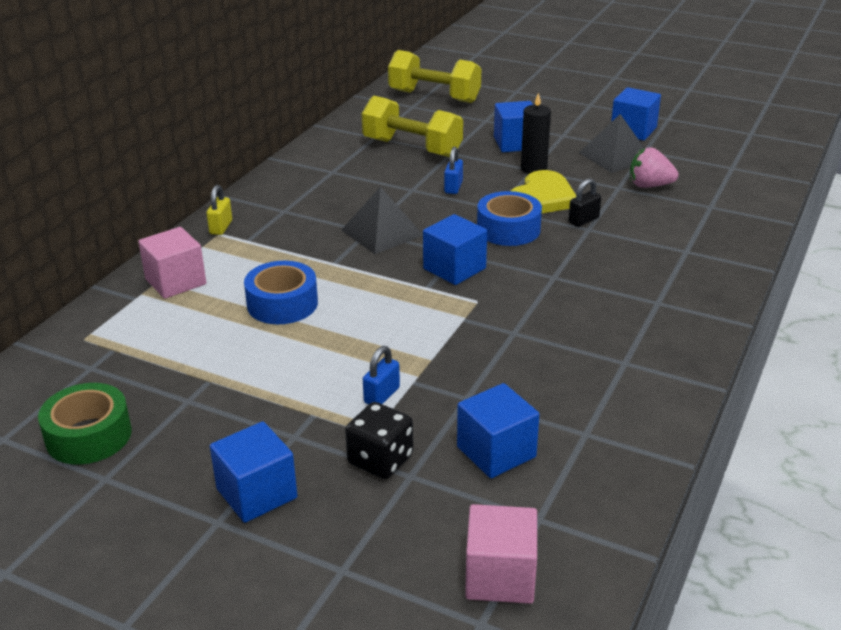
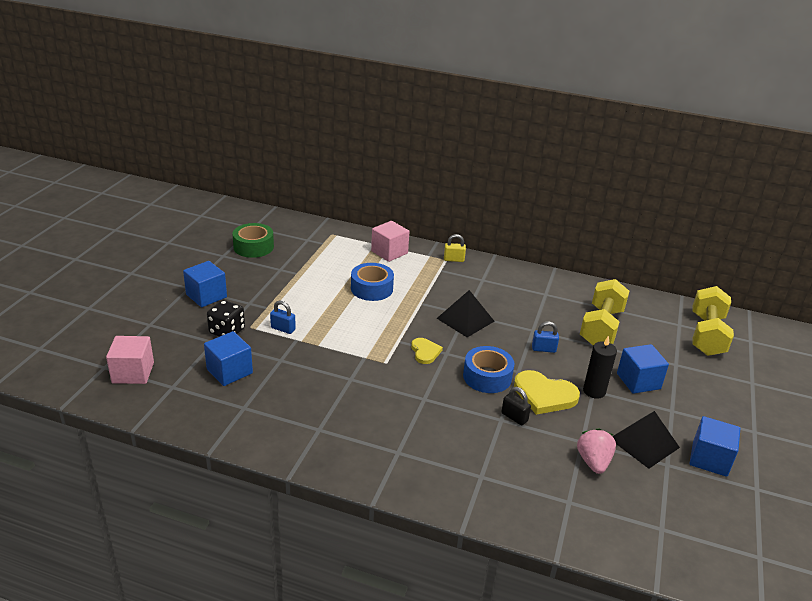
camera: 80 degrees right, 0 degrees up
(454, 268) = (425, 352): blue cube -> yellow heart

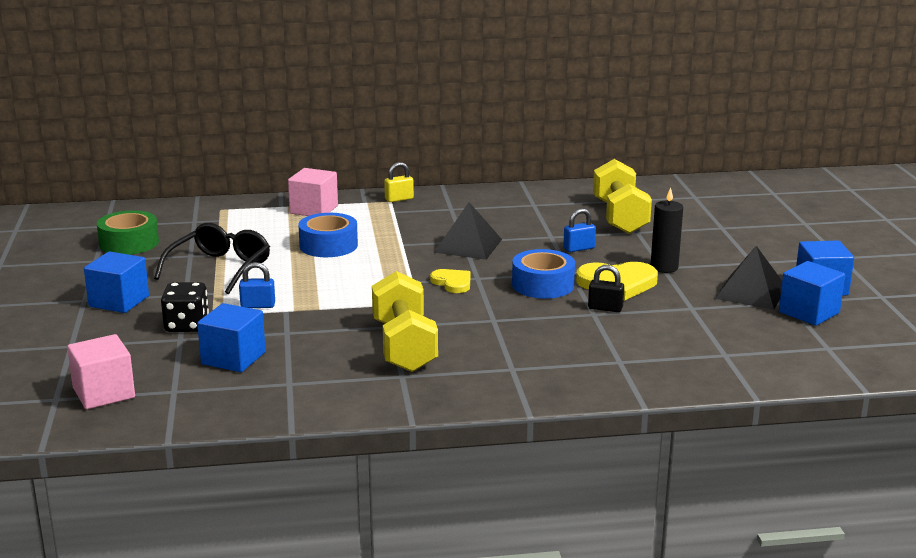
camera: 25 degrees left, 10 degrees down
(288, 287) = (220, 268): none -> black glasses
(593, 462) = (718, 319): pink strawberry -> none
(638, 381) = (699, 249): blue cube -> blue cube (809, 312)
(707, 335) = (729, 198): yellow dumbbell -> yellow dumbbell (404, 346)

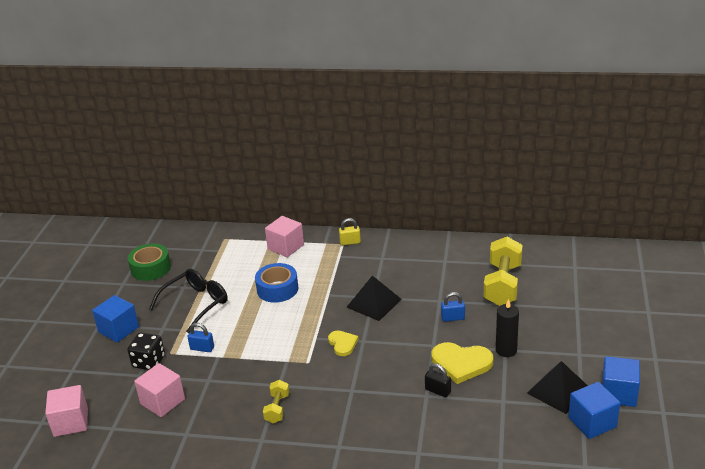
camera: 20 degrees right, 10 degrees up
(233, 358) = (162, 401): blue cube -> pink cube
(404, 346) = (277, 408): yellow dumbbell -> yellow dumbbell, size x0.51
(543, 285) = (405, 356): blue tape -> none

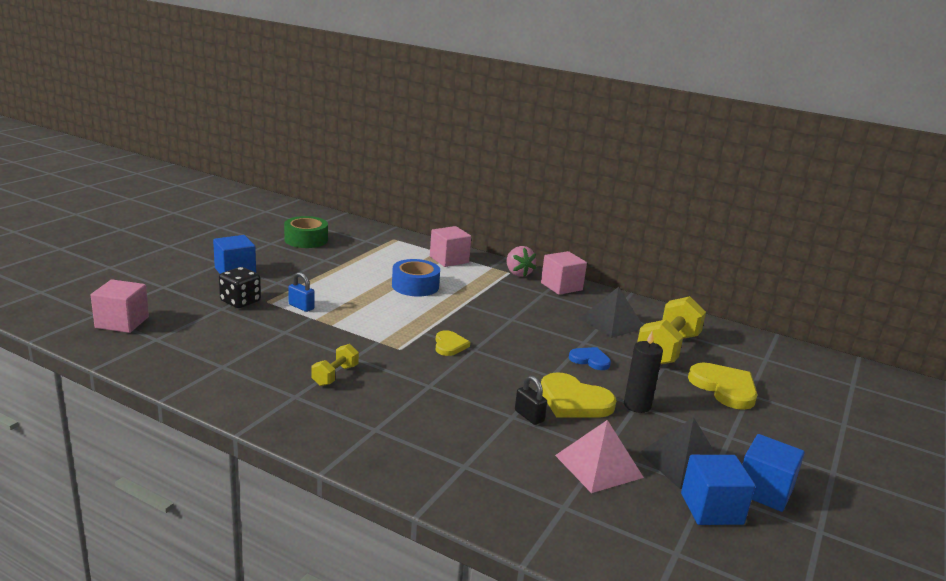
camera: 15 degrees right, 10 degrees down
(162, 401) = (224, 334): pink cube -> pink cube (561, 286)
(196, 304) = (325, 274): black glasses -> none
(350, 242) = (518, 273): yellow padlock -> pink strawberry
(374, 303) = (508, 324): black pyramid -> black pyramid (612, 323)
(453, 318) = (590, 360): blue padlock -> blue heart
(506, 416) = (598, 466): none -> pink pyramid
(558, 309) = (724, 388): none -> yellow heart

